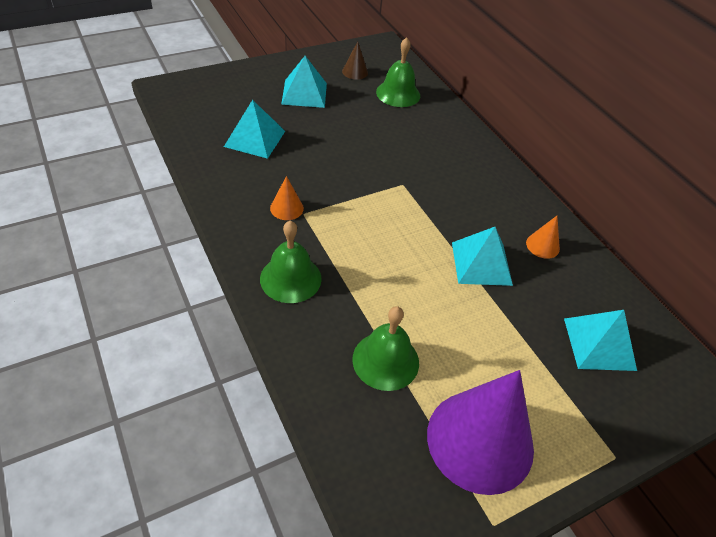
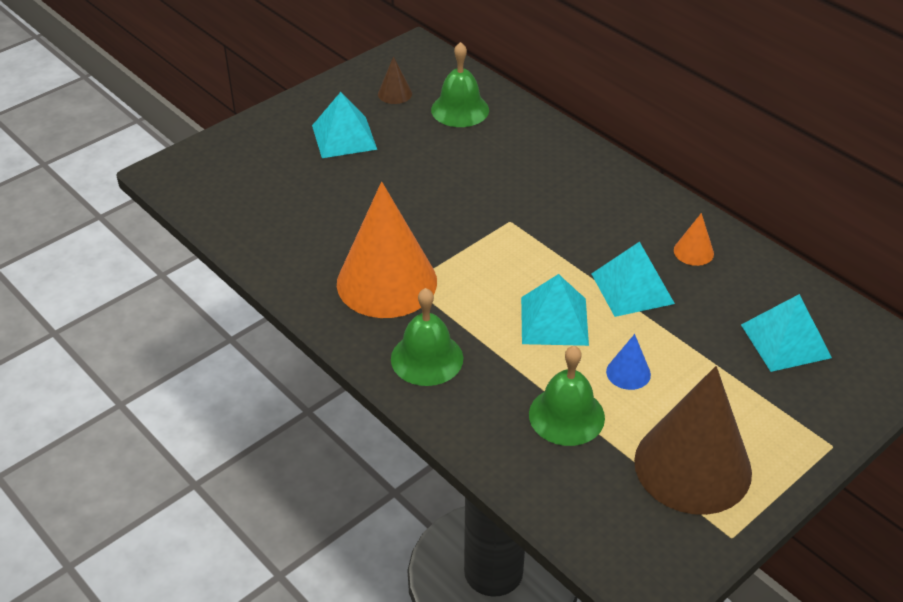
camera: 10 degrees left, 5 degrees down
(255, 138) = (310, 209): turquoise pyramid -> turquoise pyramid (554, 320)
(286, 208) = (386, 282): orange cone -> orange cone, size x2.45
(452, 336) = (628, 373): none -> blue cone
(480, 440) = (692, 466): purple cone -> brown cone

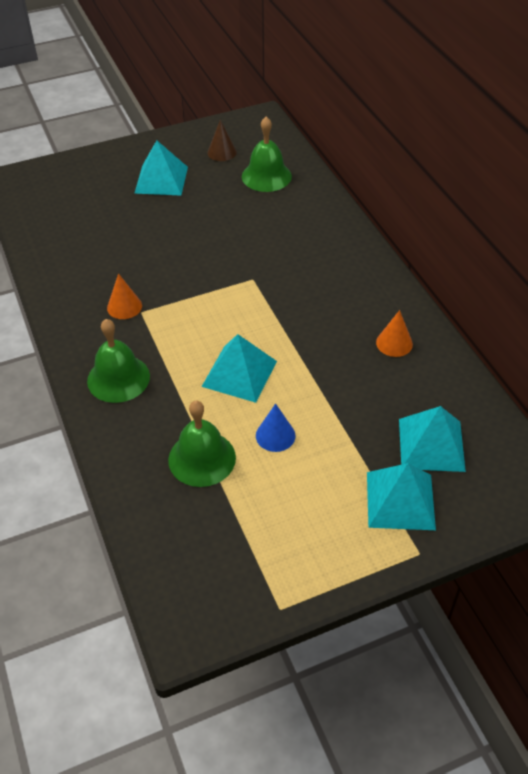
camera: 20 degrees right, 5 degrees up
(386, 282) = (124, 306): orange cone -> orange cone, size x0.41
(632, 288) = (322, 362): turquoise pyramid -> turquoise pyramid (400, 500)
(692, 466) = (283, 534): brown cone -> none

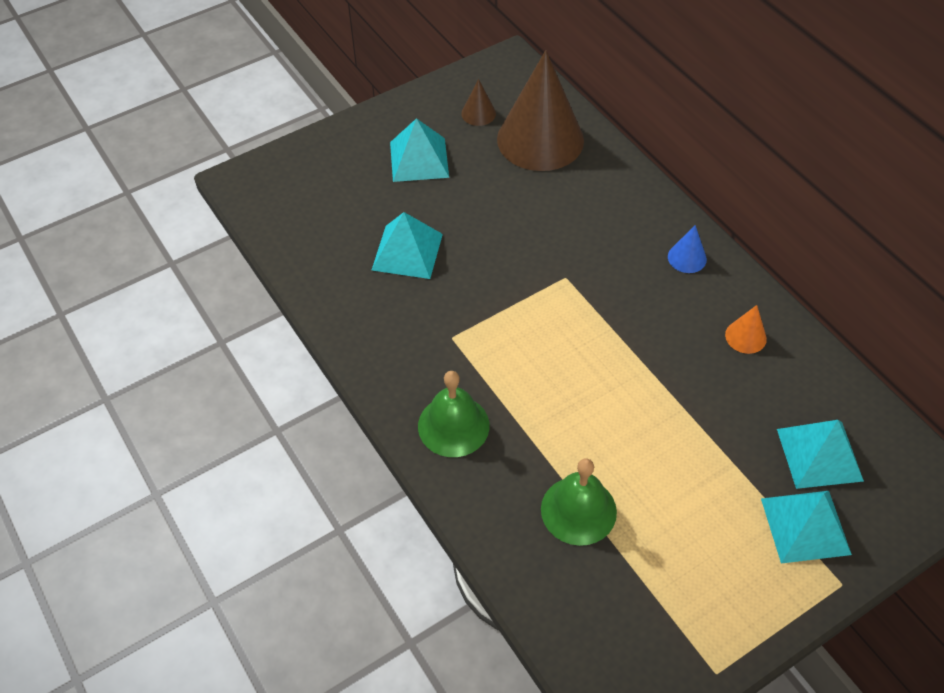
camera: 10 degrees left, 5 degrees up
(124, 306) = (430, 333): orange cone -> none
(239, 373) = (587, 399): turquoise pyramid -> turquoise pyramid (407, 251)
(266, 176) = (540, 139): green bell -> brown cone
(275, 435) = (650, 470): blue cone -> blue cone (687, 258)

